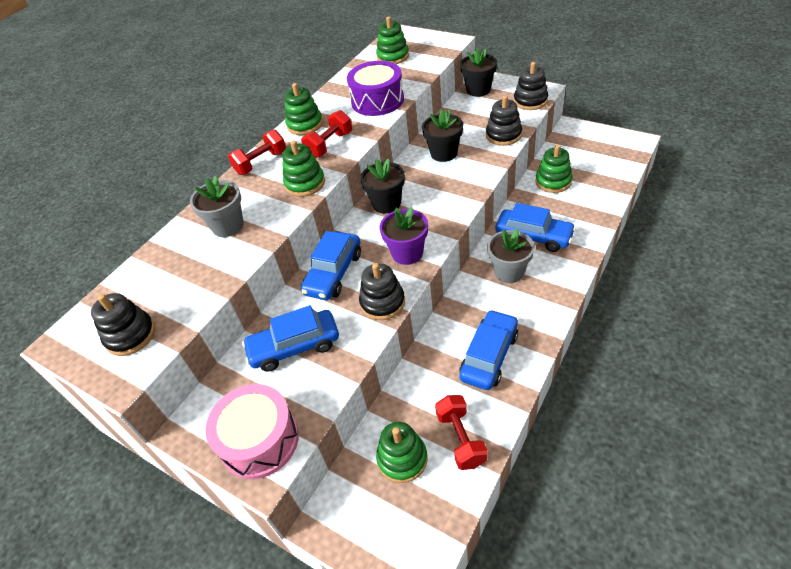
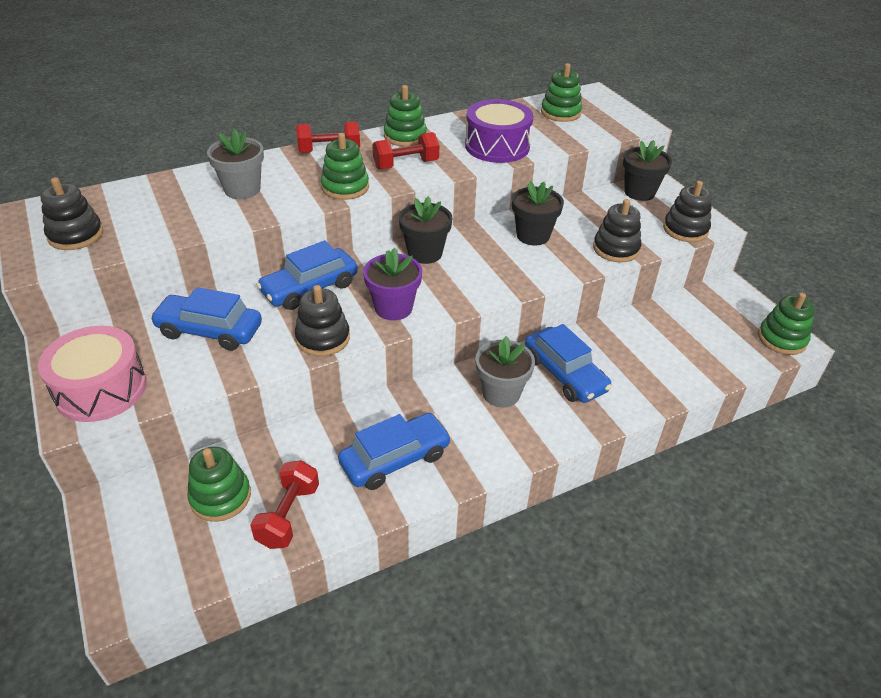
camera: 25 degrees right, 5 degrees down
(553, 181) = (646, 332): green stacking toy -> green stacking toy (781, 339)

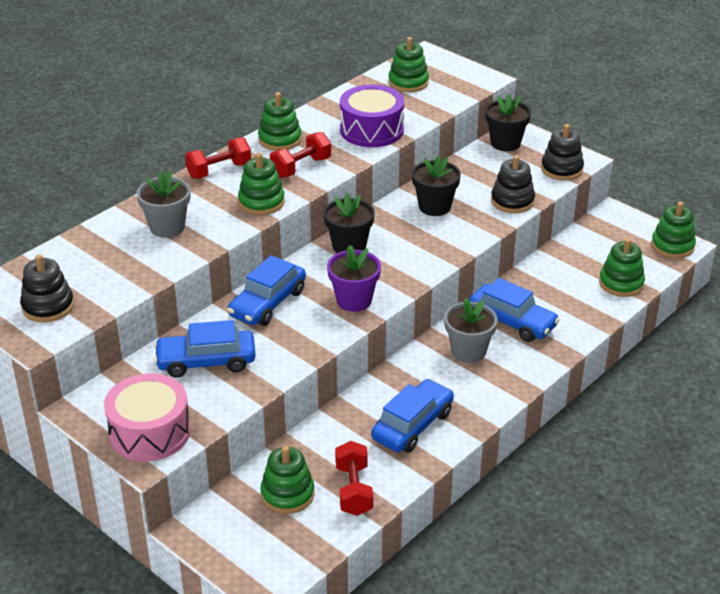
camera: 20 degrees left, 5 degrees down
(323, 338) = (311, 341): black stacking toy -> none
(705, 364) = (621, 283): none -> green stacking toy

